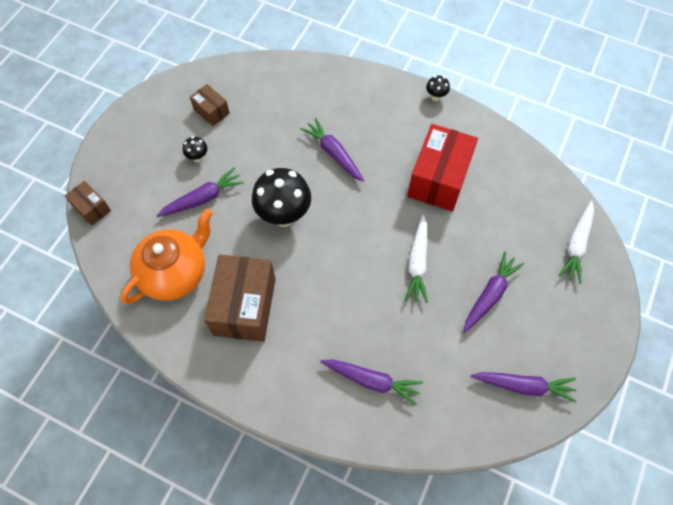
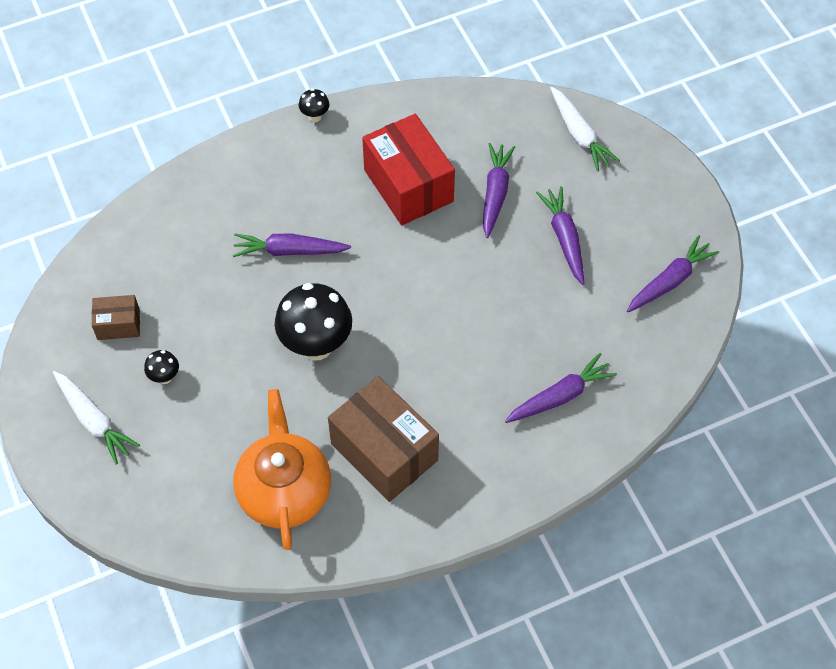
camera: 50 degrees left, 5 degrees down
(92, 208) = (123, 523): brown box -> none
(203, 198) = (221, 406): purple carrot -> purple carrot (495, 193)
(417, 263) = (479, 271): white carrot -> white carrot (94, 421)

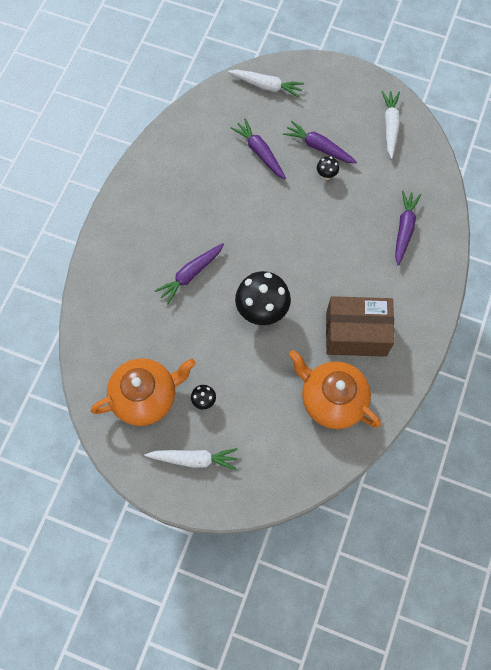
camera: 45 degrees left, 10 degrees up
(118, 324) = (146, 397): brown box -> orange teapot
(315, 116) = (119, 190): black mushroom -> black mushroom (326, 175)
(408, 185) = (212, 186): red box -> none
(670, 281) = (390, 126): purple carrot -> white carrot

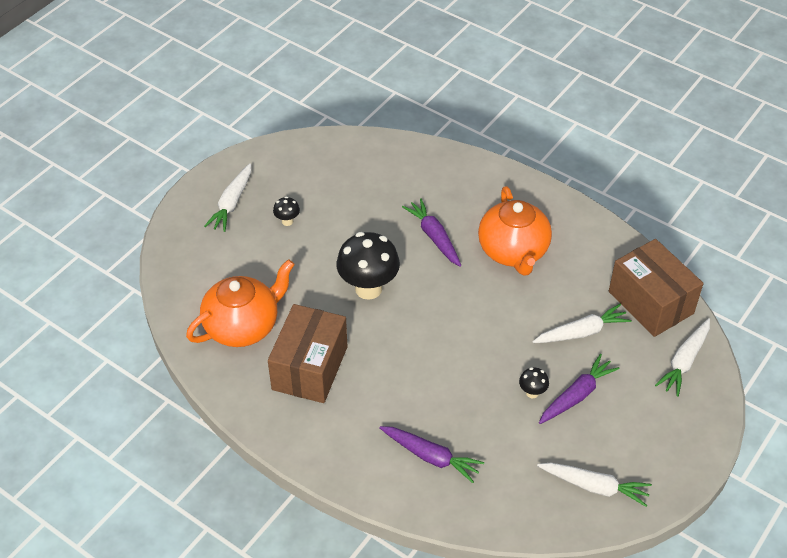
camera: 105 degrees right, 20 degrees down
(146, 397) = (310, 179): orange teapot -> orange teapot (513, 251)
(217, 112) = (650, 302): none -> brown box
(260, 152) = (582, 332): purple carrot -> white carrot

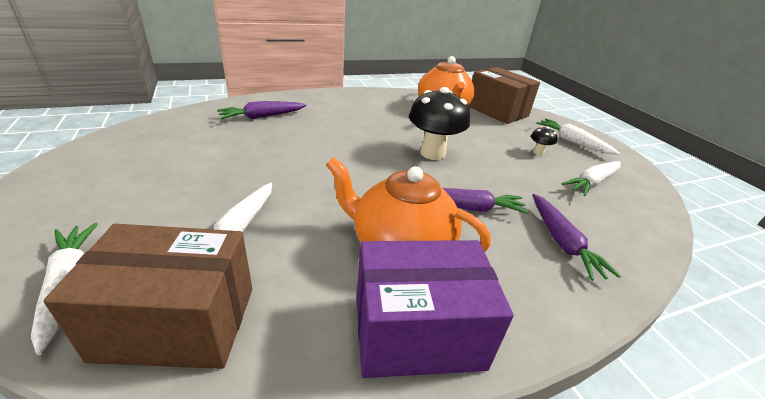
camera: 120 degrees right, 15 degrees down
(310, 368) = (384, 113): brown box -> brown box (497, 111)
(532, 393) = (234, 169): black mushroom -> none
(563, 219) = (417, 332): none -> purple box
(577, 395) = (191, 187): purple carrot -> purple carrot (562, 242)
(594, 486) = (120, 152): white carrot -> white carrot (592, 183)

